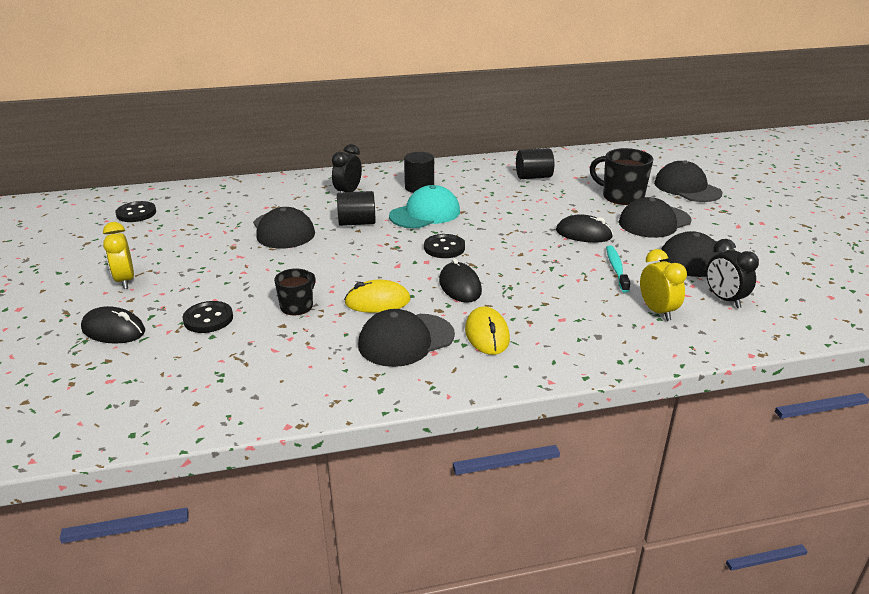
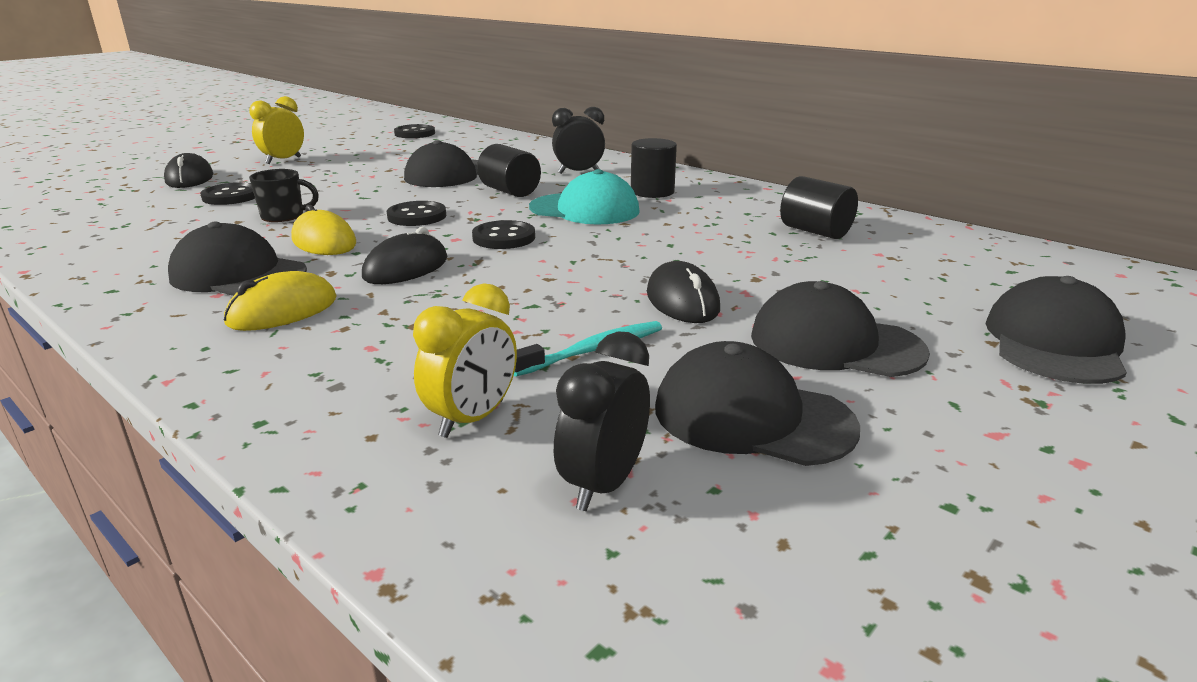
camera: 55 degrees right, 5 degrees down
(366, 262) = (417, 216): none -> black button
(621, 196) = (881, 297): black mug -> none

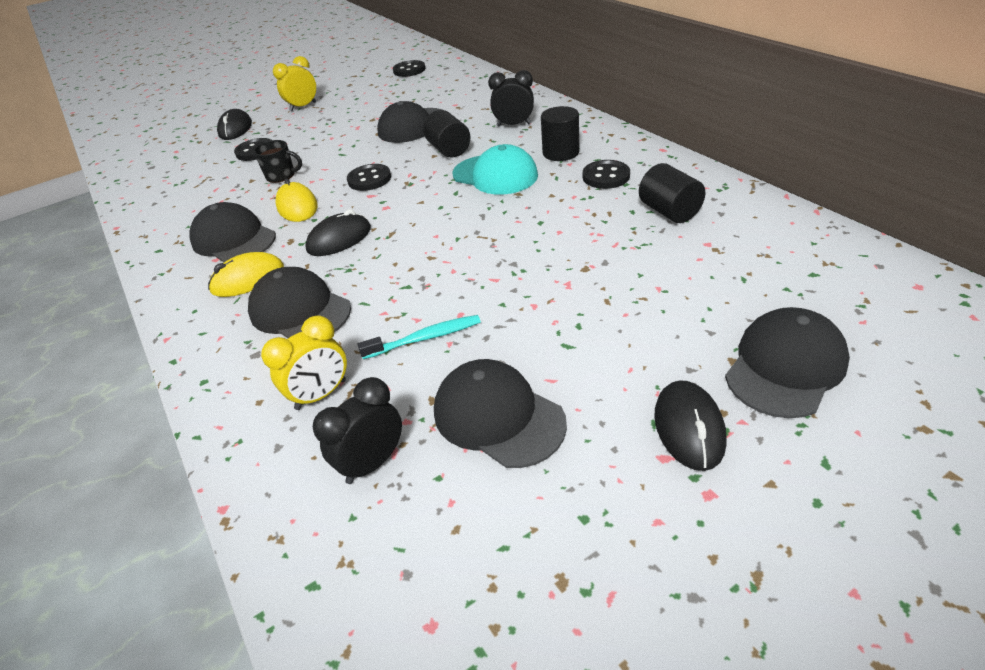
camera: 20 degrees right, 15 degrees up
(504, 238) = (419, 208): black button -> black button (606, 176)
(682, 301) = (514, 291): black mouse -> black mouse (689, 428)
(835, 343) = (602, 349): black cap -> black cap (300, 310)

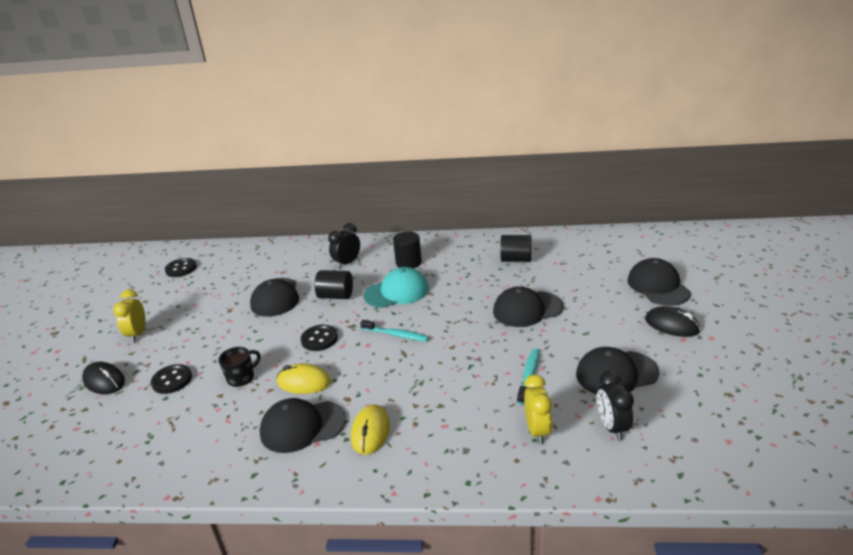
camera: 55 degrees left, 10 degrees down
(300, 310) = (441, 417): black cap -> black cap (527, 309)
(339, 239) = (379, 376): black mouse -> none
(417, 214) = (396, 335): none -> turquoise toothbrush
(606, 176) = (456, 261): black button -> none

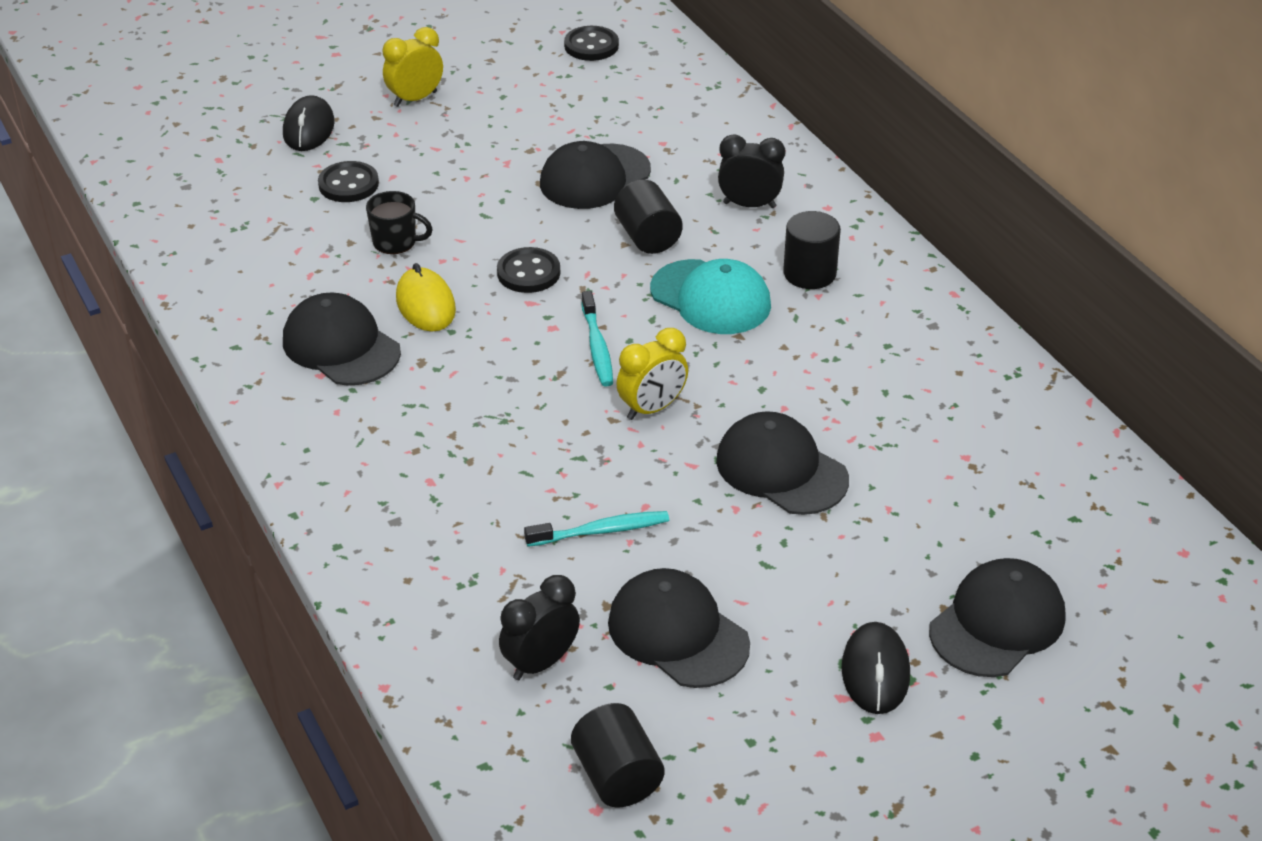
camera: 55 degrees right, 10 degrees up
(370, 432) = (371, 414): yellow mouse -> none
(516, 259) = (932, 401): black cylinder -> black cylinder (617, 776)
(537, 431) = (479, 581): yellow clock -> yellow clock (652, 408)

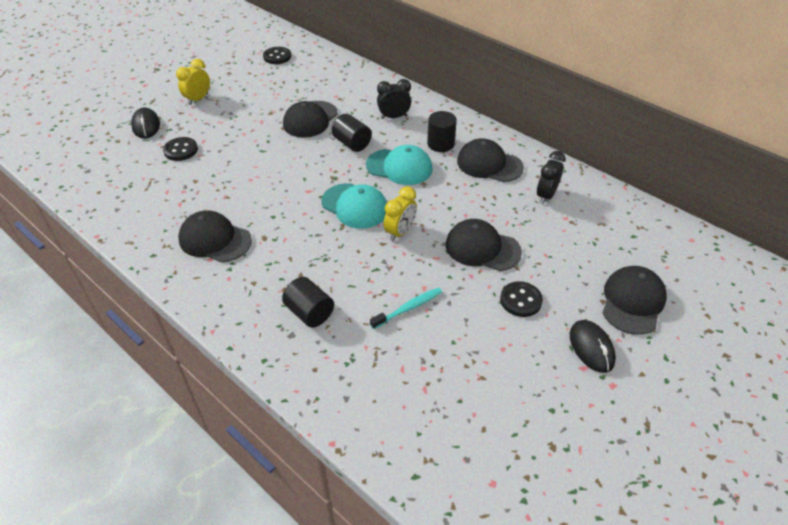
camera: 20 degrees left, 5 degrees up
(396, 242) = (220, 175): black mug -> none
(425, 304) = (252, 205): yellow mouse -> none
(528, 273) = (300, 175): black button -> black button (520, 300)
(540, 663) = (415, 398): black clock -> black clock (546, 196)
(597, 347) = (355, 206): turquoise toothbrush -> turquoise cap
(617, 776) = (493, 457): black cylinder -> black cylinder (309, 312)
(678, 633) = (479, 356): black cap -> black cap (489, 164)

